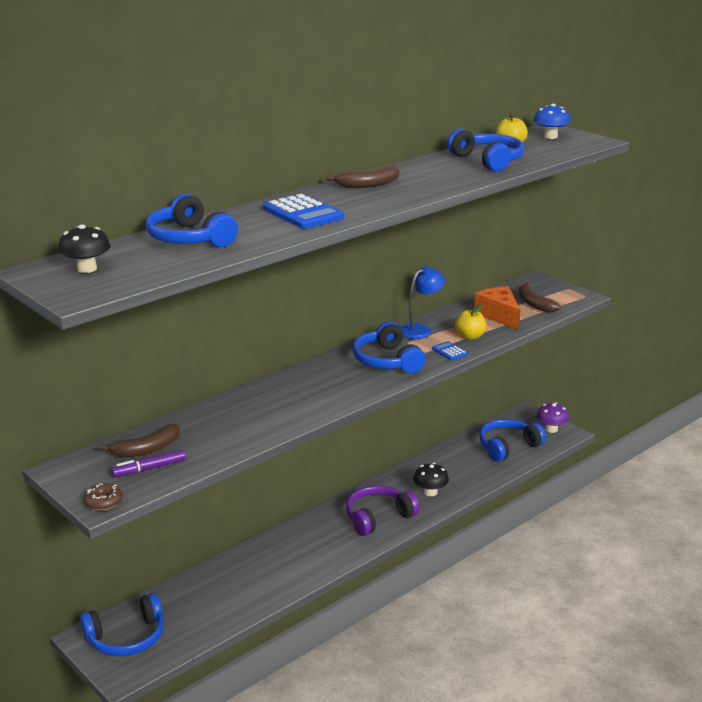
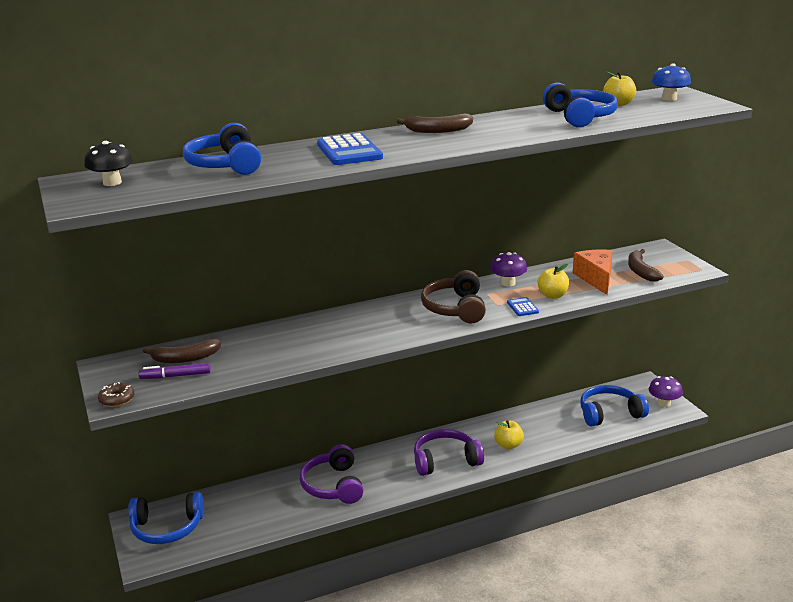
camera: 20 degrees right, 0 degrees up
(280, 562) = (333, 485): none -> purple headphones
(387, 361) = (455, 308): blue headphones -> brown headphones
(420, 330) = (508, 283): blue lamp -> purple mushroom
(430, 492) = (508, 445): black mushroom -> yellow apple

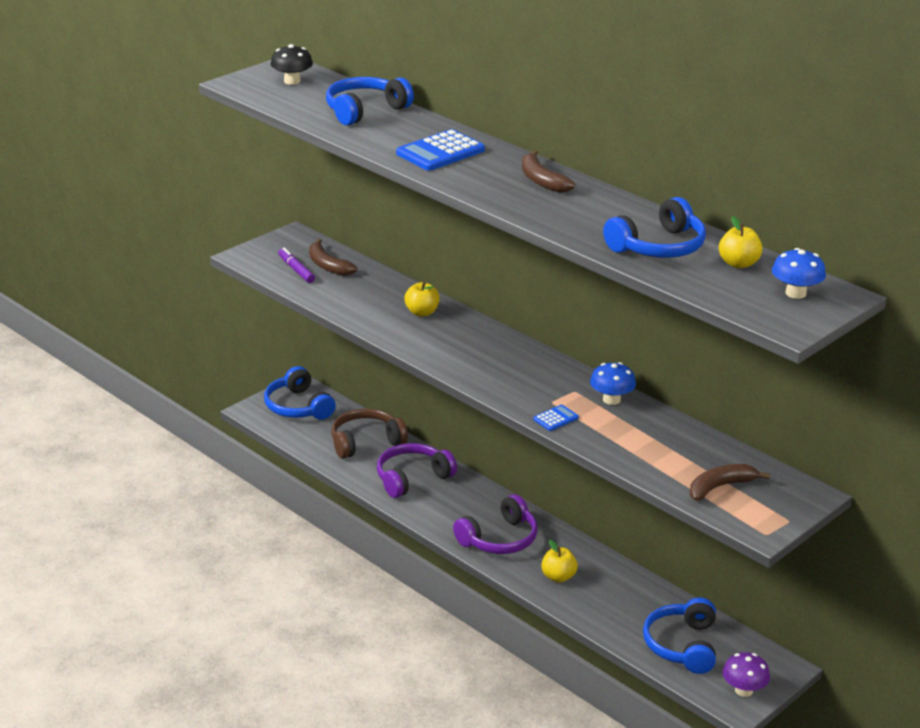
camera: 65 degrees right, 5 degrees up
(117, 399) = (245, 257): brown donut -> none
(445, 461) = (499, 539): purple headphones -> purple headphones turned 90 degrees clockwise
(455, 308) = (523, 378): brown headphones -> brown headphones (366, 442)
(508, 283) = (611, 400): purple mushroom -> blue mushroom
(553, 295) = (601, 433): yellow apple -> yellow apple (422, 312)
(596, 278) = (672, 457): orange cheese -> none
(609, 414) = (682, 645): blue headphones -> blue headphones turned 135 degrees counterclockwise

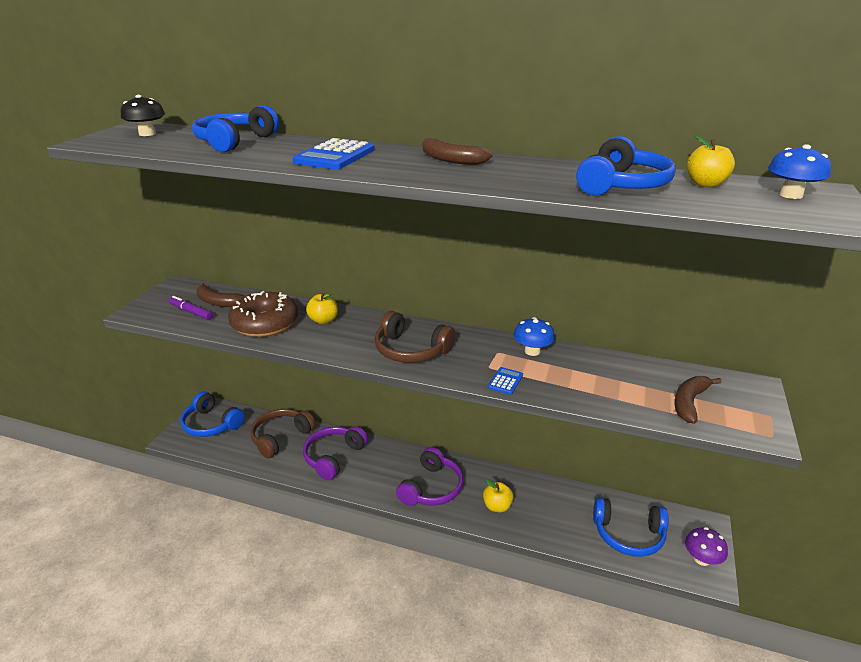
camera: 25 degrees left, 0 degrees up
(361, 300) = (265, 323): none -> brown donut
(487, 365) = (411, 350): none -> brown headphones
(682, 645) = (628, 534): blue headphones -> blue headphones turned 60 degrees counterclockwise

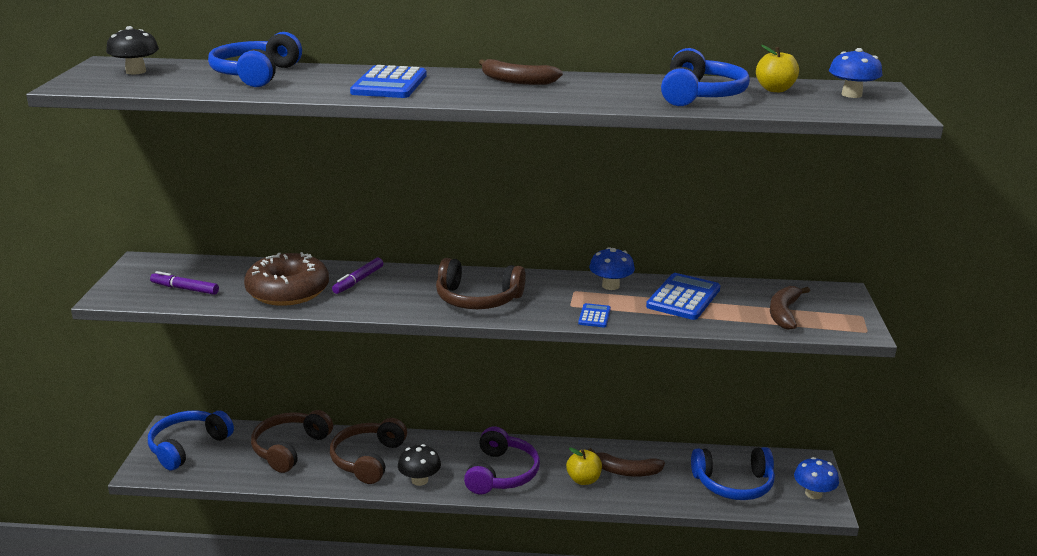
camera: 15 degrees left, 5 degrees down
(211, 424) = (188, 446): blue headphones -> blue headphones turned 105 degrees clockwise
(218, 302) = (213, 275): brown banana -> brown banana (626, 471)
(323, 320) = (358, 281): yellow apple -> purple marker
(334, 457) = (368, 459): purple headphones -> brown headphones
(365, 483) = (419, 480): none -> black mushroom
(595, 372) = (683, 298): none -> blue calculator
(701, 559) = (813, 493): purple mushroom -> blue mushroom

